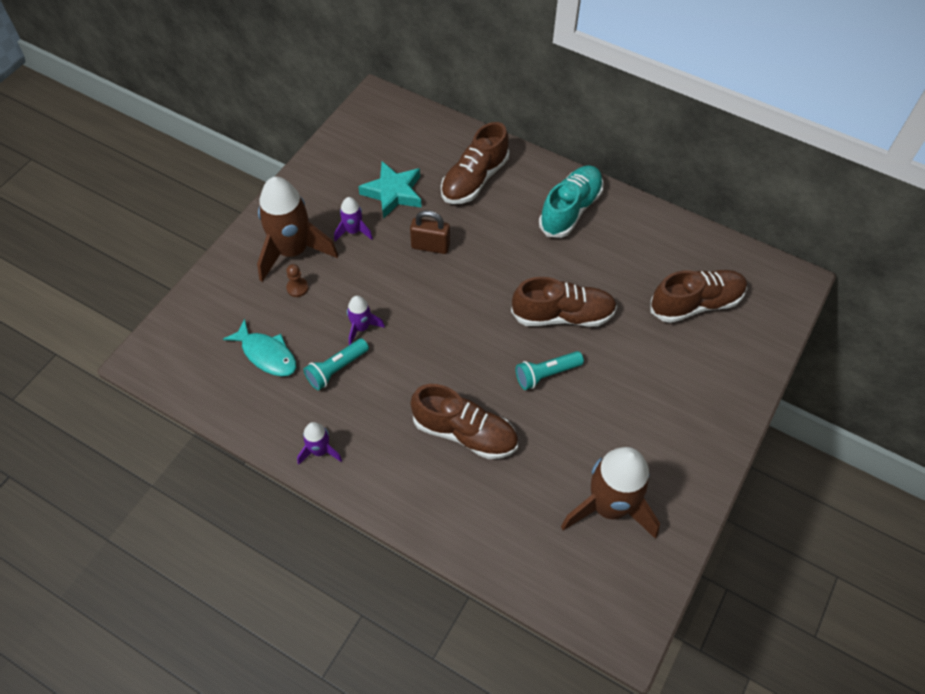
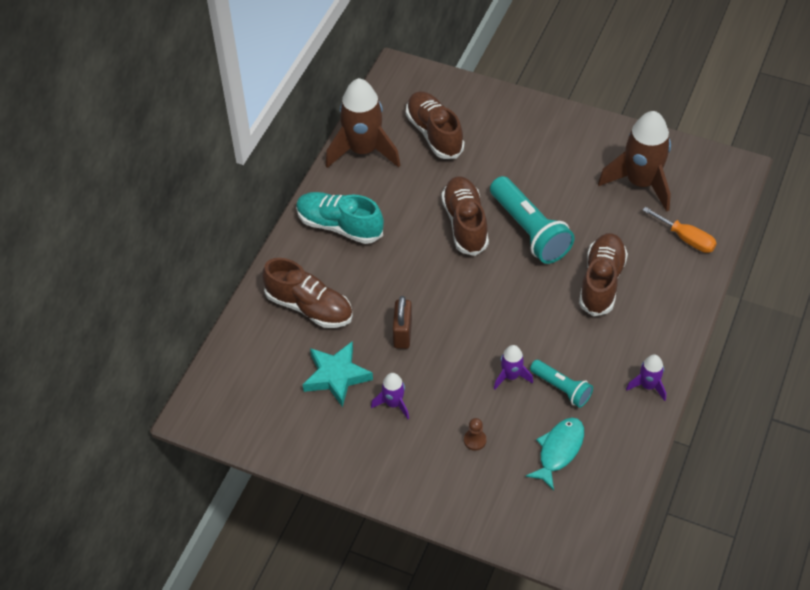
camera: 95 degrees left, 5 degrees down
(293, 251) = (429, 454): brown rocket -> brown rocket (363, 150)
(515, 540) = (686, 239): none -> orange screwdriver
(546, 374) = (530, 230): turquoise flashlight -> turquoise flashlight, size x1.77

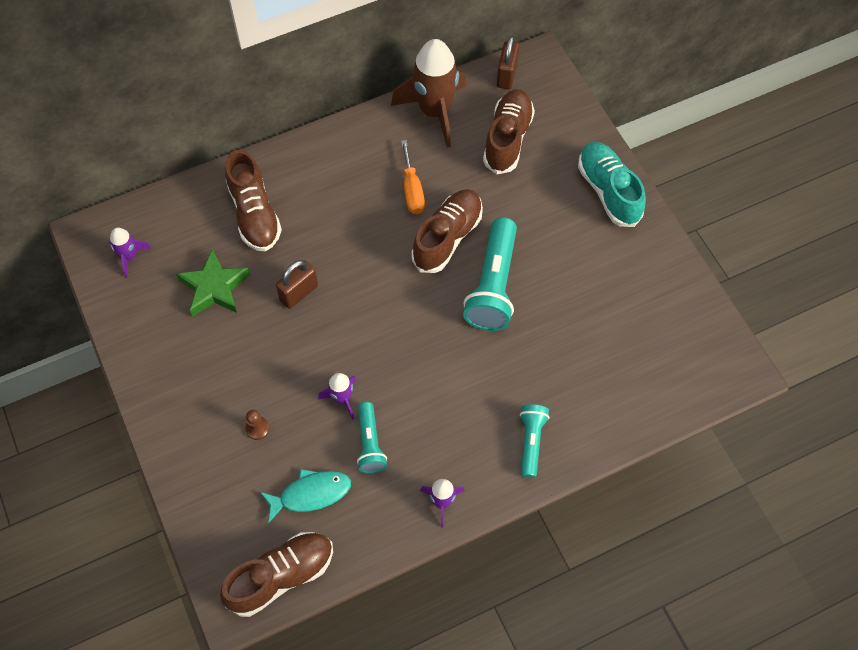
camera: 40 degrees right, 10 degrees up
(336, 376) = (214, 287): turquoise star -> green star
(339, 226) = (348, 163): turquoise shoe -> turquoise shoe (608, 191)
(387, 94) = (506, 75): none -> brown padlock
(393, 403) = (231, 345): purple rocket -> purple rocket (129, 257)
(601, 282) = (504, 379): brown shoe -> brown shoe (281, 576)
(640, 183) = (637, 317): brown rocket -> none
(661, 306) = (531, 442): none -> turquoise flashlight
(686, 239) = (621, 400): orange screwdriver -> orange screwdriver (412, 190)

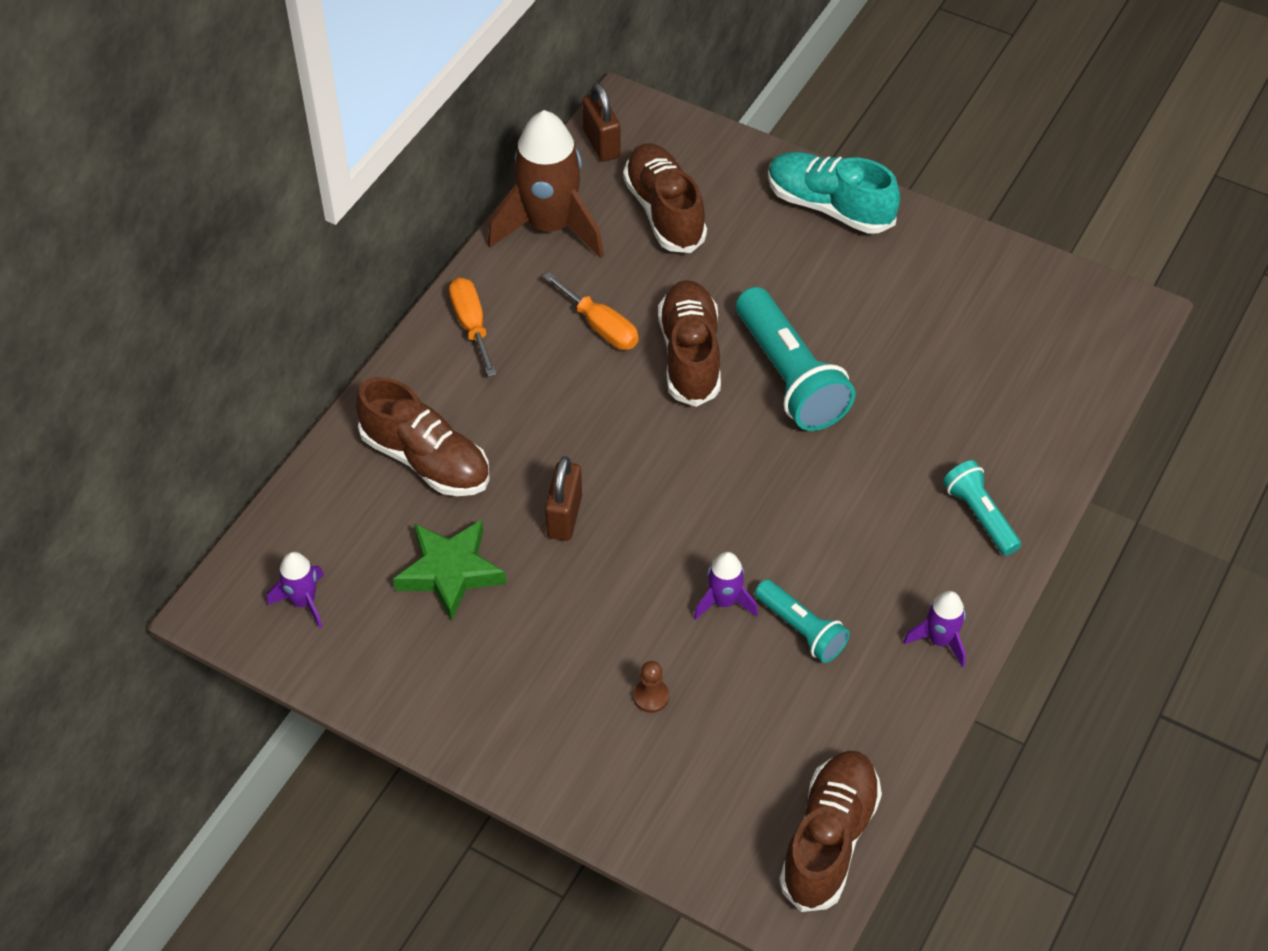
camera: 35 degrees left, 10 degrees down
(310, 494) = (781, 728): turquoise fish -> none
(343, 147) = (471, 325): none -> orange screwdriver

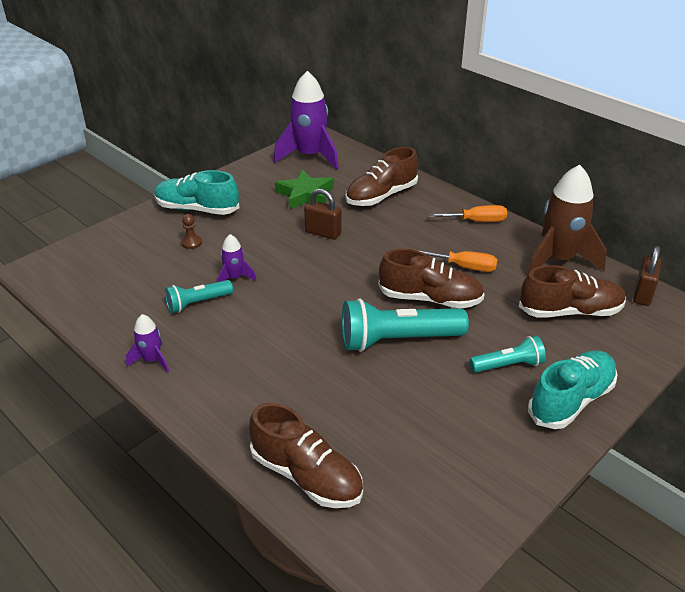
camera: 105 degrees right, 15 degrees down
(303, 601) = (309, 156): purple rocket -> purple rocket, size x2.09
(544, 727) = (197, 209): none -> turquoise shoe
(600, 327) = (464, 267): orange screwdriver -> orange screwdriver turned 135 degrees counterclockwise
(601, 144) = (642, 294): brown padlock -> brown padlock turned 60 degrees counterclockwise
(829, 840) = (64, 285): brown shoe -> brown shoe (306, 476)
(979, 516) = (235, 407): turquoise flashlight -> turquoise flashlight (508, 365)

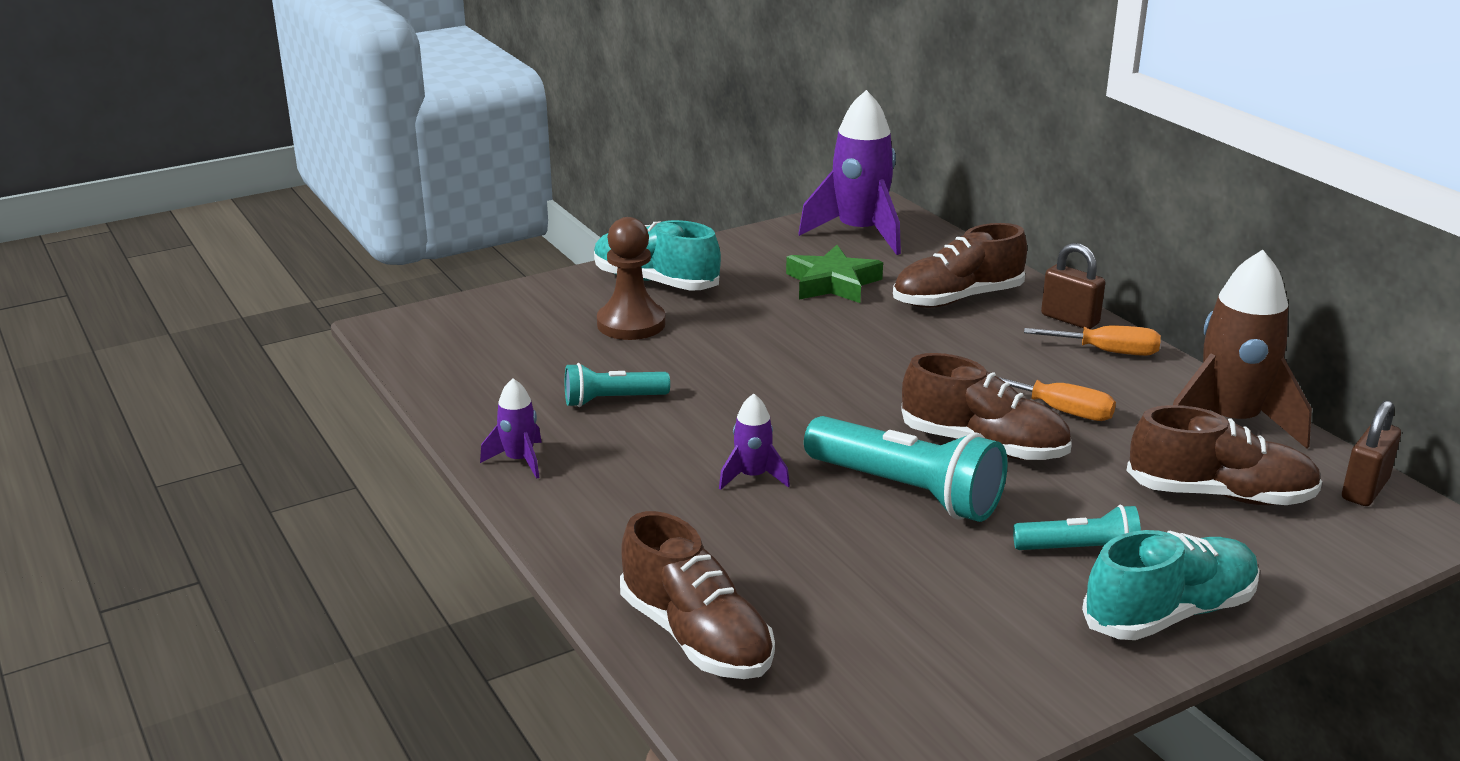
camera: 15 degrees right, 10 degrees down
(191, 243) = (631, 324): brown pawn -> brown pawn, size x2.13
(235, 278) = (680, 376): purple rocket -> purple rocket (752, 477)
(323, 233) = (842, 336): brown padlock -> brown padlock (1070, 319)
(397, 340) = (907, 491): turquoise flashlight -> turquoise flashlight turned 150 degrees counterclockwise

